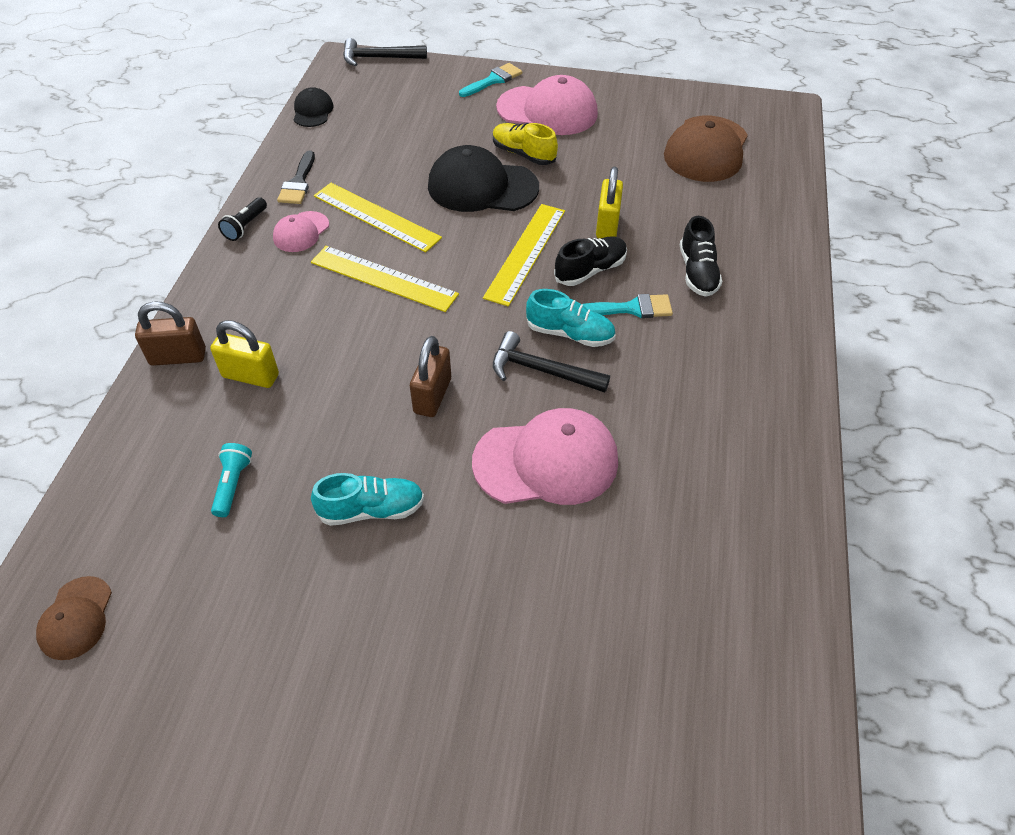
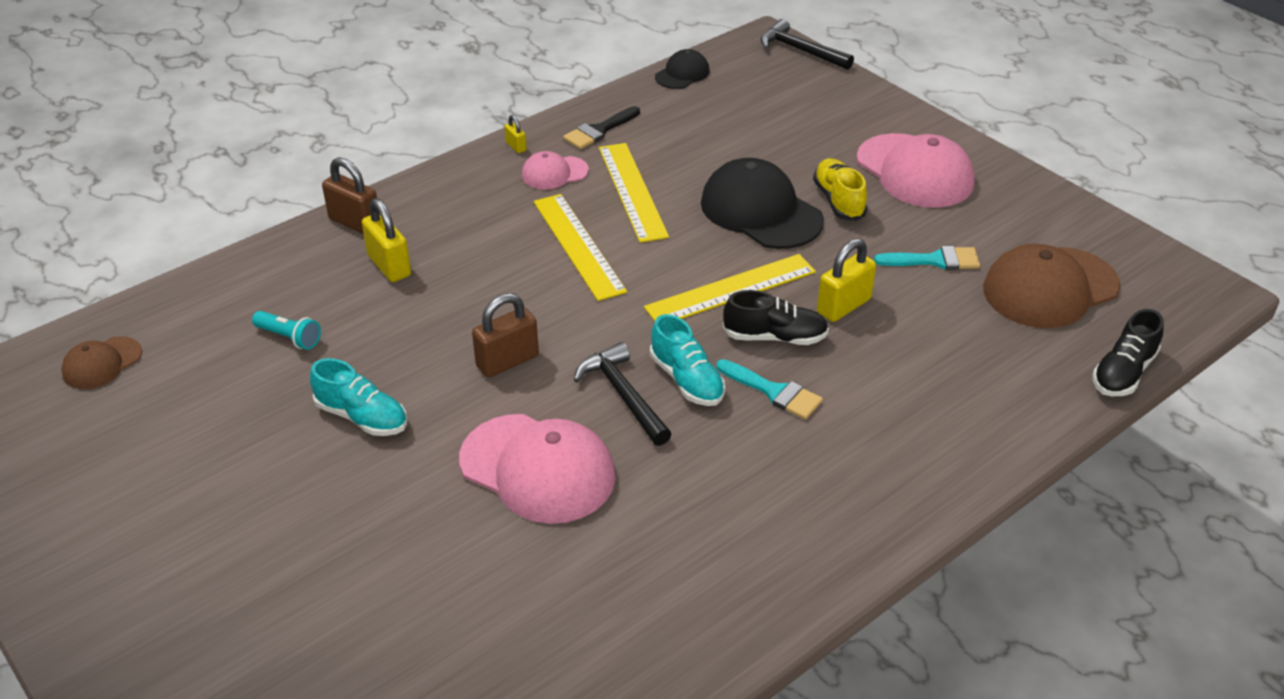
camera: 40 degrees right, 10 degrees down
(232, 485) = (289, 337): turquoise flashlight -> turquoise flashlight turned 75 degrees clockwise
(246, 226) = (516, 146): black flashlight -> yellow padlock
(493, 80) = (893, 118): turquoise brush -> turquoise brush (935, 260)
(697, 272) = (884, 397): black shoe -> black shoe (1123, 373)

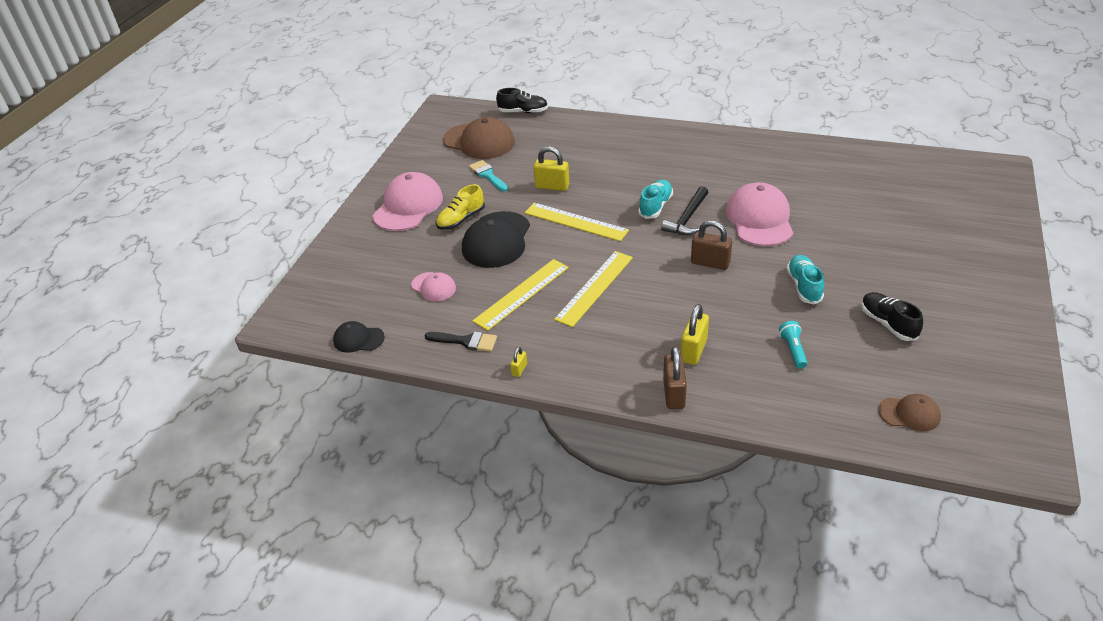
camera: 120 degrees left, 0 degrees up
(554, 173) = (533, 335): pink cap -> pink cap (433, 287)
(774, 392) = (634, 182): turquoise brush -> none
(775, 337) = (597, 195): black shoe -> black shoe (888, 324)
(801, 51) = (286, 300): black hammer -> none

